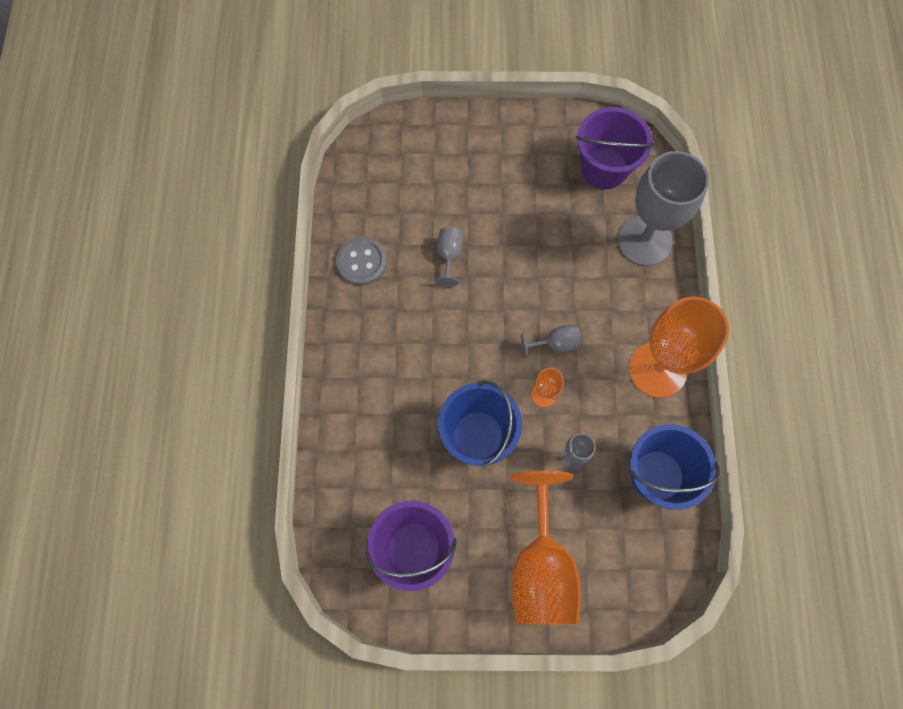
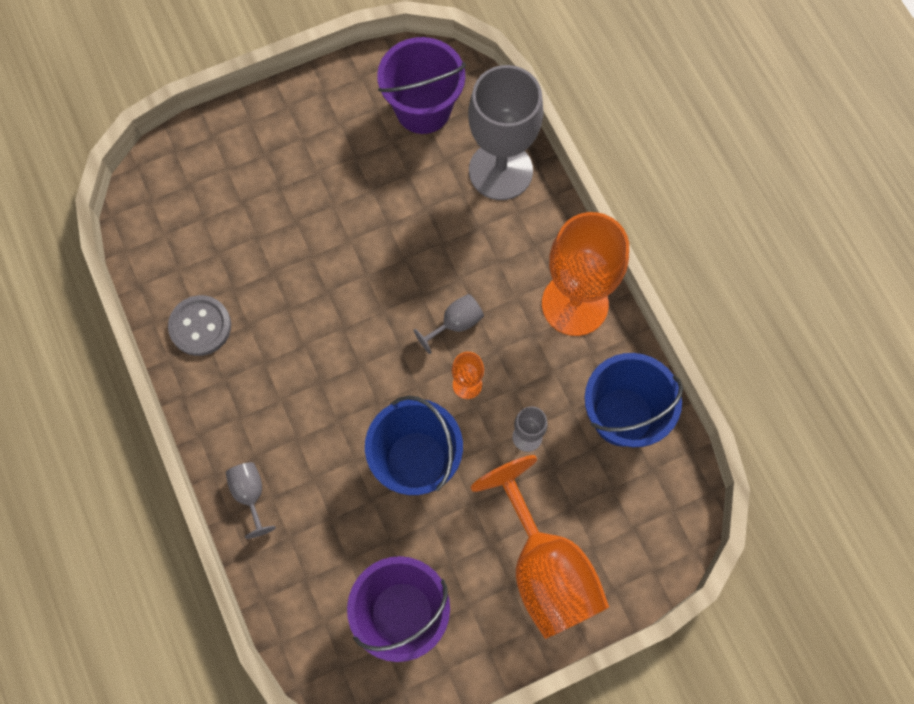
camera: 25 degrees left, 0 degrees up
(449, 256) = (296, 277): grey goblet -> grey goblet (250, 494)

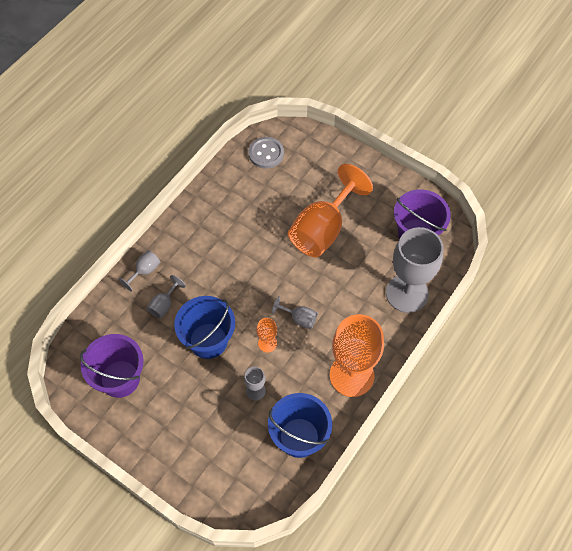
camera: 60 degrees right, 10 degrees down
(200, 326) = (220, 199): grey button -> grey button (266, 153)
(323, 494) = (164, 305): none -> grey goblet
(545, 569) = (184, 441): orange goblet -> orange goblet (323, 229)

